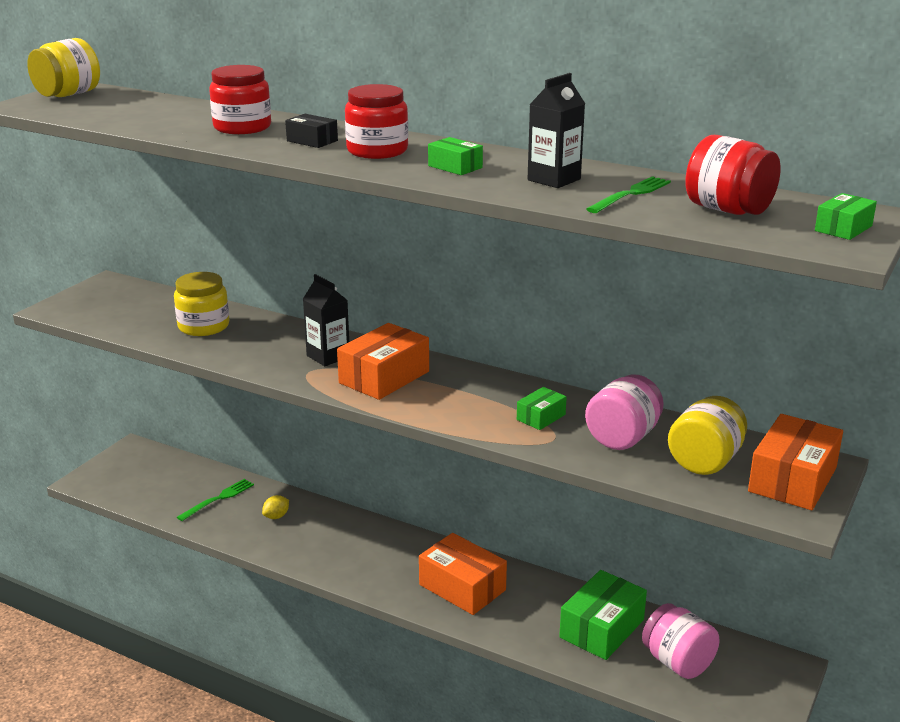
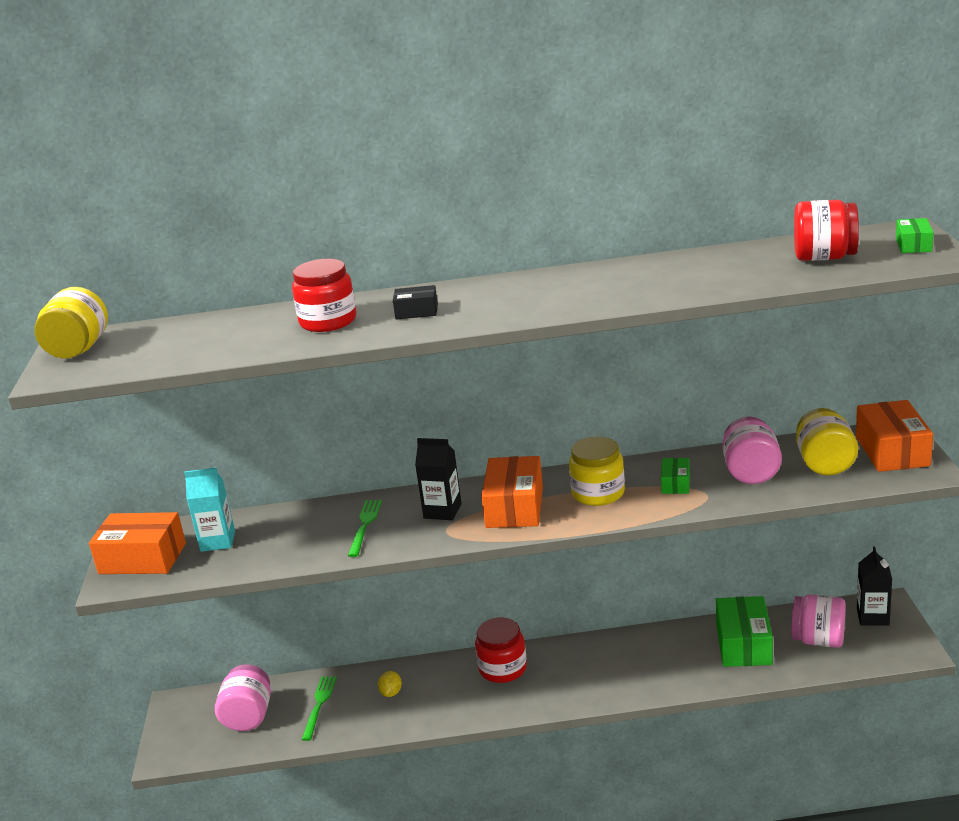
camera: 30 degrees left, 0 degrees up
(153, 310) = (218, 541): none -> turquoise carton
(165, 482) = (248, 716): none -> pink jar
(203, 326) = (291, 534): yellow jar -> yellow jar (598, 493)
(377, 151) = (489, 301): red jar -> red jar (503, 668)
(455, 167) = (577, 292): green box -> none
(462, 587) = (611, 668): orange box -> orange box (142, 558)
(554, 180) = (669, 277): black carton -> black carton (872, 616)
(631, 194) = (742, 269): green fork -> green fork (365, 525)

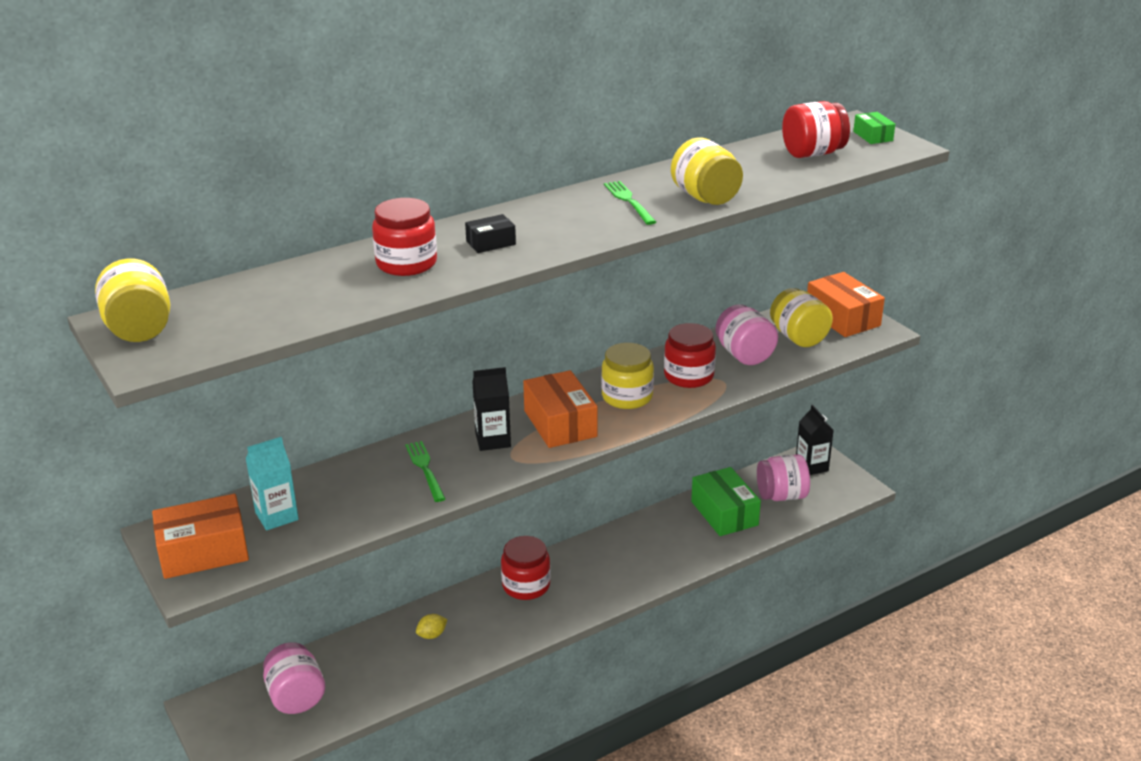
camera: 30 degrees left, 5 degrees up
(319, 705) = (365, 666): green fork -> green fork (629, 201)
(391, 693) = (432, 635): yellow lemon -> yellow lemon turned 75 degrees clockwise
(661, 291) = (705, 197): none -> yellow jar
(675, 484) = (688, 376): green box -> red jar

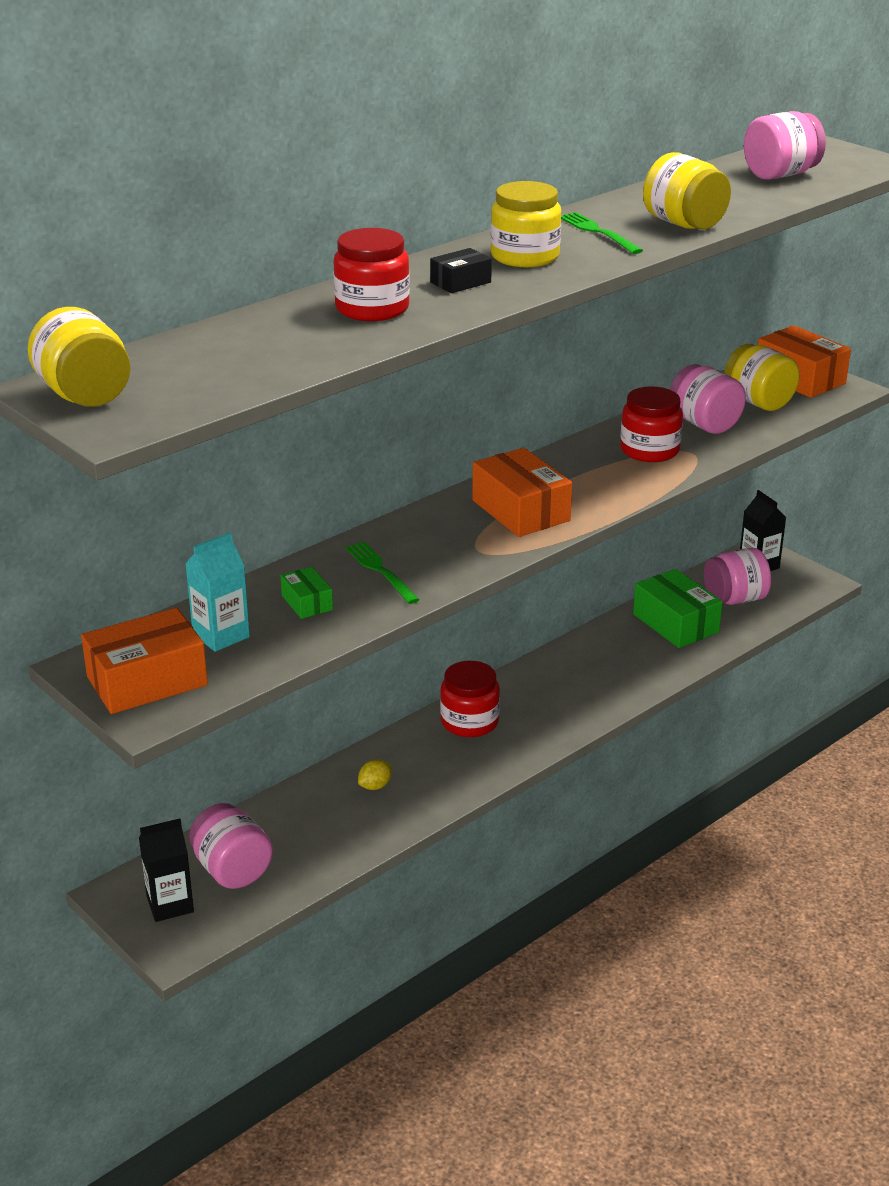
camera: 10 degrees left, 0 degrees up
(493, 440) = (448, 534): black carton -> black carton (170, 904)
(627, 396) = (587, 477): yellow jar -> yellow jar (525, 256)
(813, 153) = (780, 175): red jar -> pink jar
(873, 136) = (838, 154): green box -> green box (307, 603)

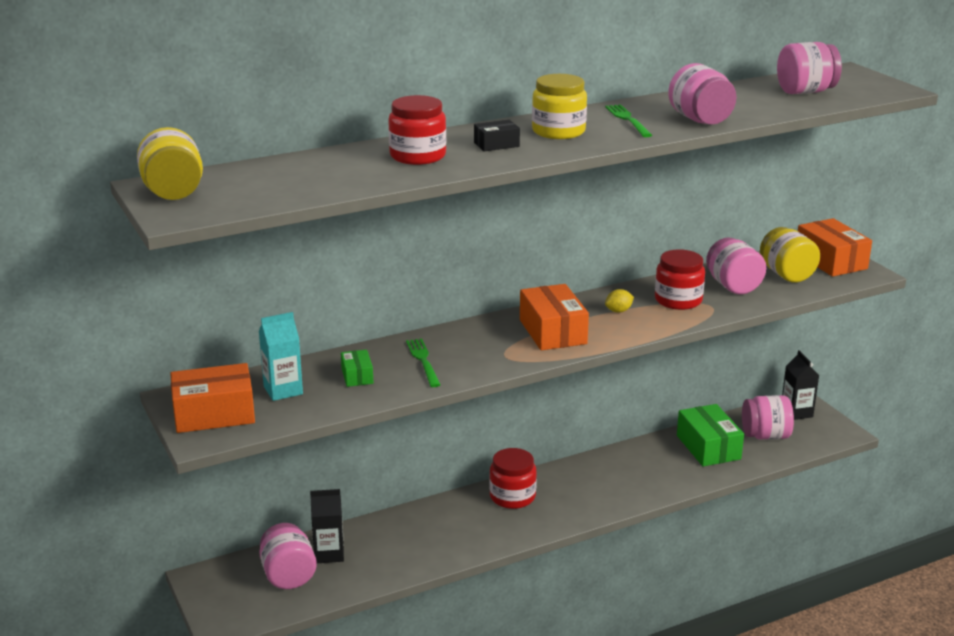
camera: 15 degrees right, 5 degrees down
(170, 904) = (233, 592): black carton -> black carton (329, 553)
(375, 786) = (420, 532): yellow lemon -> yellow lemon (618, 311)
(684, 224) = (700, 120): yellow jar -> pink jar

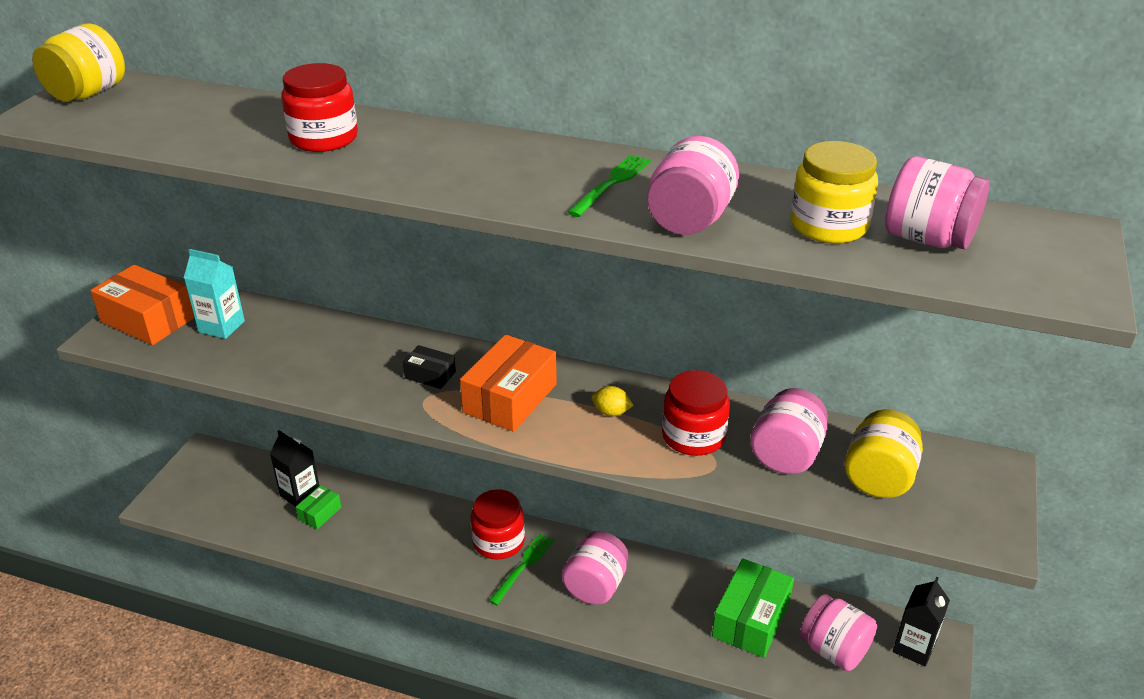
camera: 45 degrees right, 10 degrees up
(288, 575) = (250, 493): pink jar -> pink jar (595, 585)
(357, 376) = (288, 346): green box -> green box (320, 513)
(423, 361) = (357, 362): green fork -> green fork (523, 566)
(496, 144) = (415, 156): black box -> black box (430, 375)
(558, 131) = (508, 167): yellow jar -> yellow jar (828, 225)
(830, 261) = (972, 492): orange box -> none

